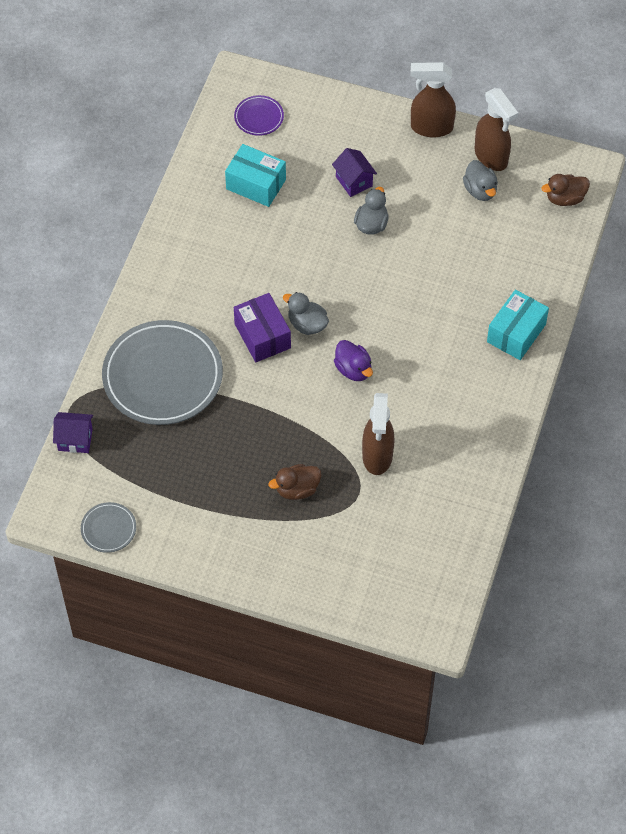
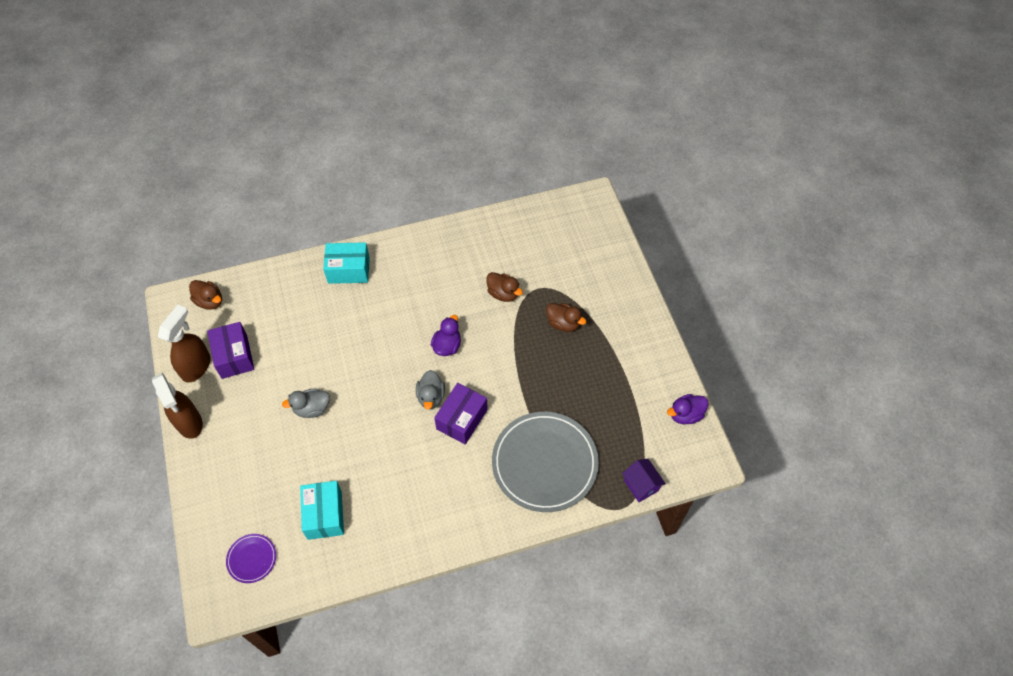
camera: 125 degrees left, 0 degrees up
(108, 529) = (685, 415): grey plate -> purple duck
(354, 181) = (277, 445): purple house -> none
(377, 456) = (503, 293): brown spray bottle -> brown duck
(480, 190) = (234, 356): grey duck -> purple box

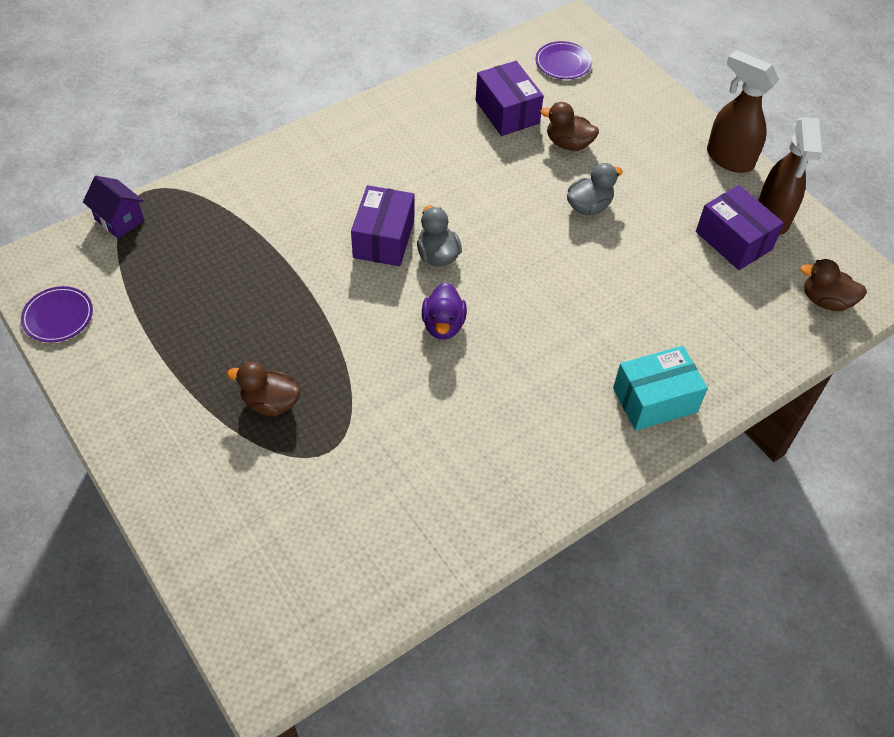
camera: 160 degrees right, 5 degrees down
(324, 515) = (507, 112): turquoise box -> purple box
(503, 293) = (385, 426): brown duck -> brown duck (568, 144)
(544, 463) = (255, 216): grey plate -> none
(685, 415) = (58, 316): purple duck -> purple plate

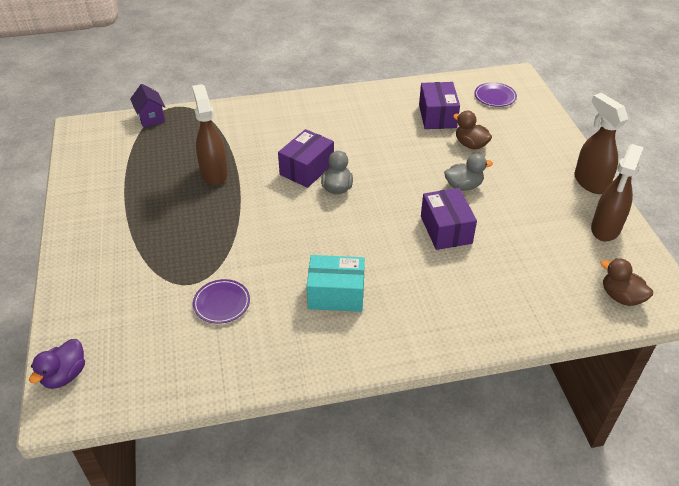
camera: 25 degrees right, 10 degrees down
(58, 316) = (81, 159): purple plate -> purple plate (221, 303)
(264, 282) = (214, 173): none -> brown spray bottle
(270, 403) = (172, 244): brown duck -> none
(443, 325) = (315, 230): purple duck -> purple duck (65, 375)
(655, 400) = (442, 323): turquoise box -> turquoise box (336, 294)
(733, 240) = (565, 236): purple box -> purple box (446, 230)

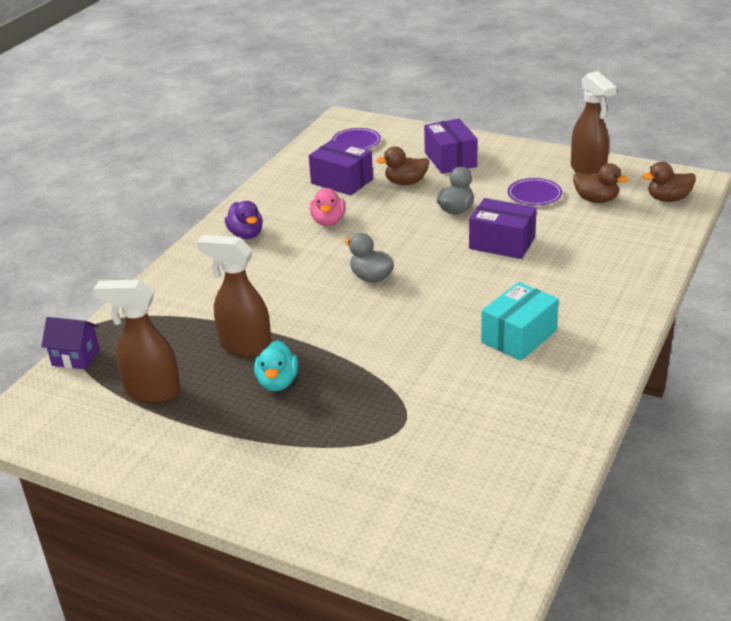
camera: 50 degrees left, 10 degrees down
(65, 375) = (449, 567): purple duck -> purple duck (246, 234)
(190, 206) = (277, 382): none -> turquoise duck
(221, 303) = (455, 413): purple plate -> purple plate (534, 194)
(307, 169) = (319, 284): purple box -> purple box (450, 159)
(382, 136) = (328, 221): none -> pink duck
(566, 253) = (596, 200): none -> brown duck
(590, 182) = (526, 151): brown spray bottle -> brown spray bottle (151, 392)

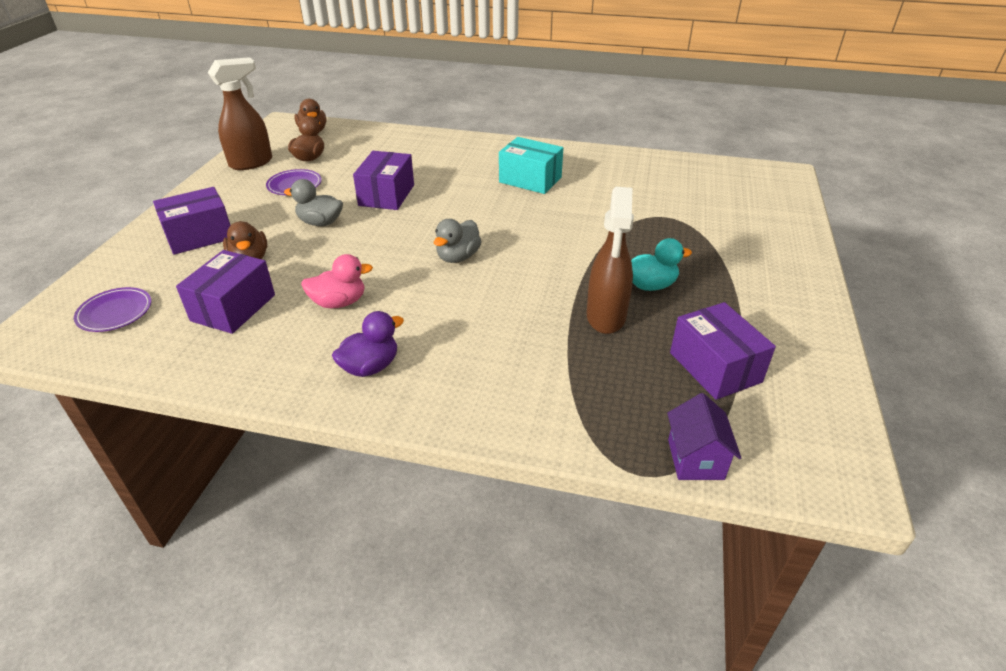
camera: 105 degrees left, 5 degrees up
(151, 392) = (715, 367): brown spray bottle -> purple box

